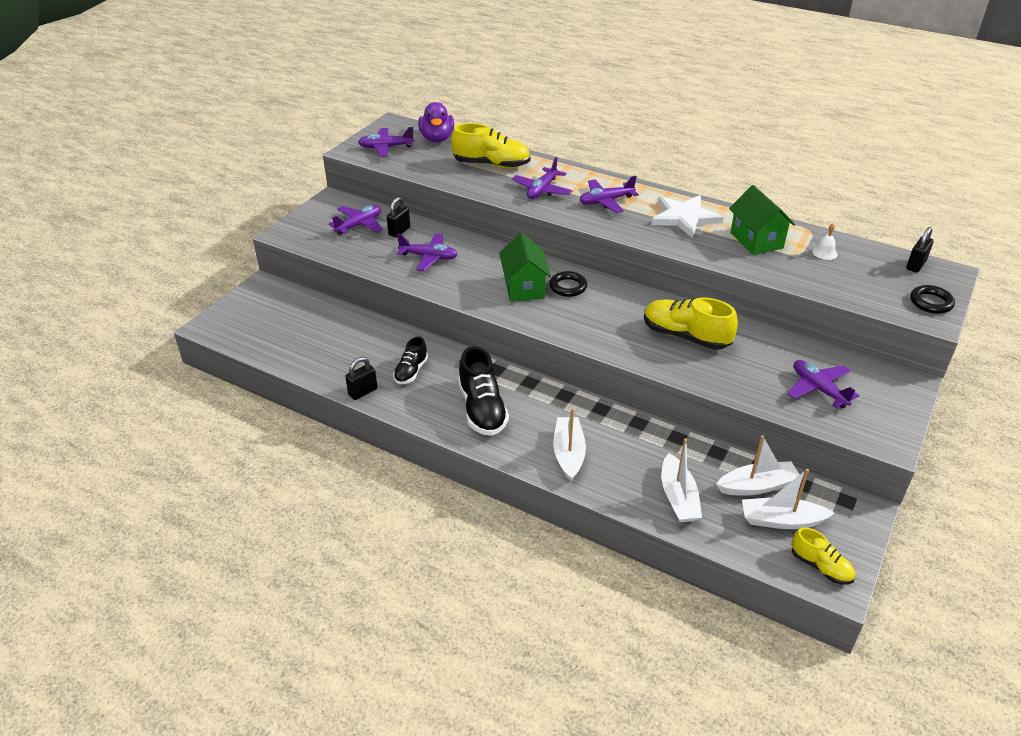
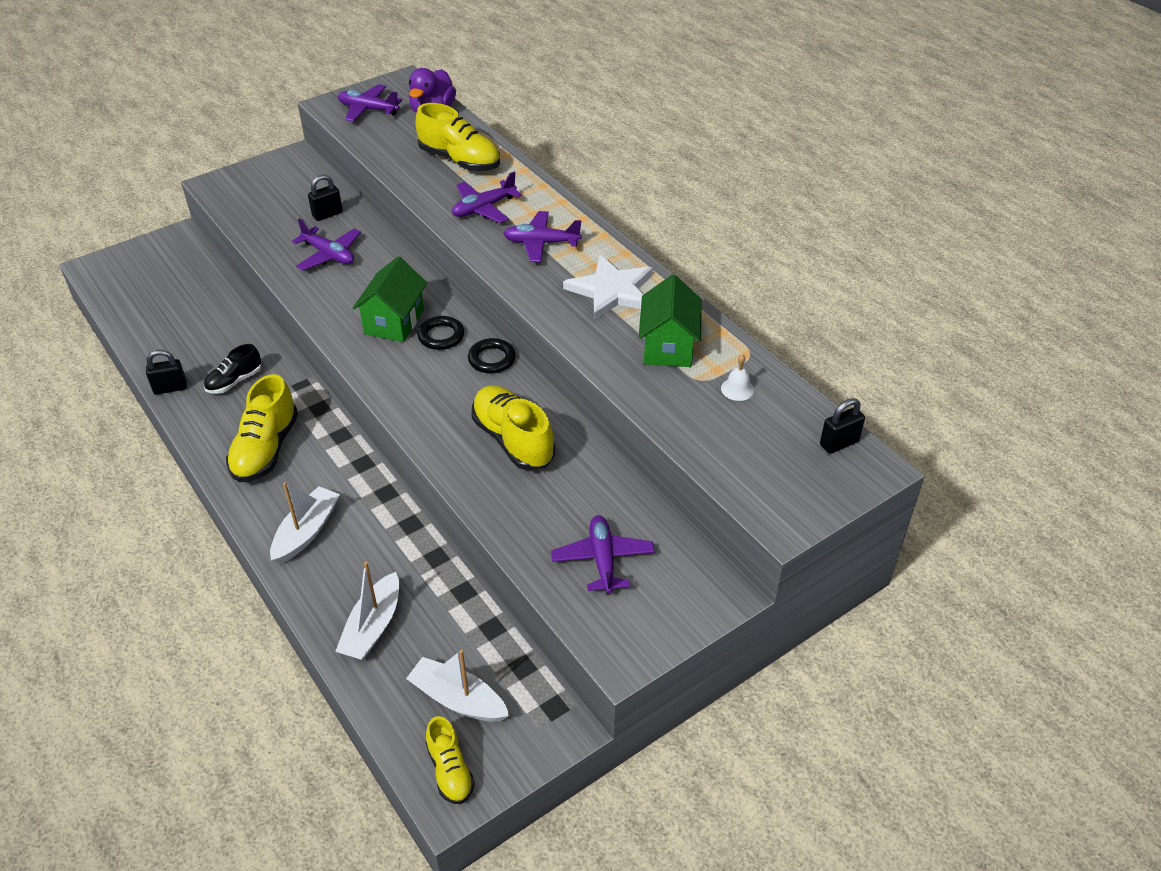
camera: 25 degrees right, 5 degrees up
(359, 225) = (294, 195): purple plane -> none
(482, 409) = (266, 449): black shoe -> yellow shoe
(757, 486) = (470, 648): white boat -> none
(931, 302) = (804, 499): black ring -> black ring (492, 359)

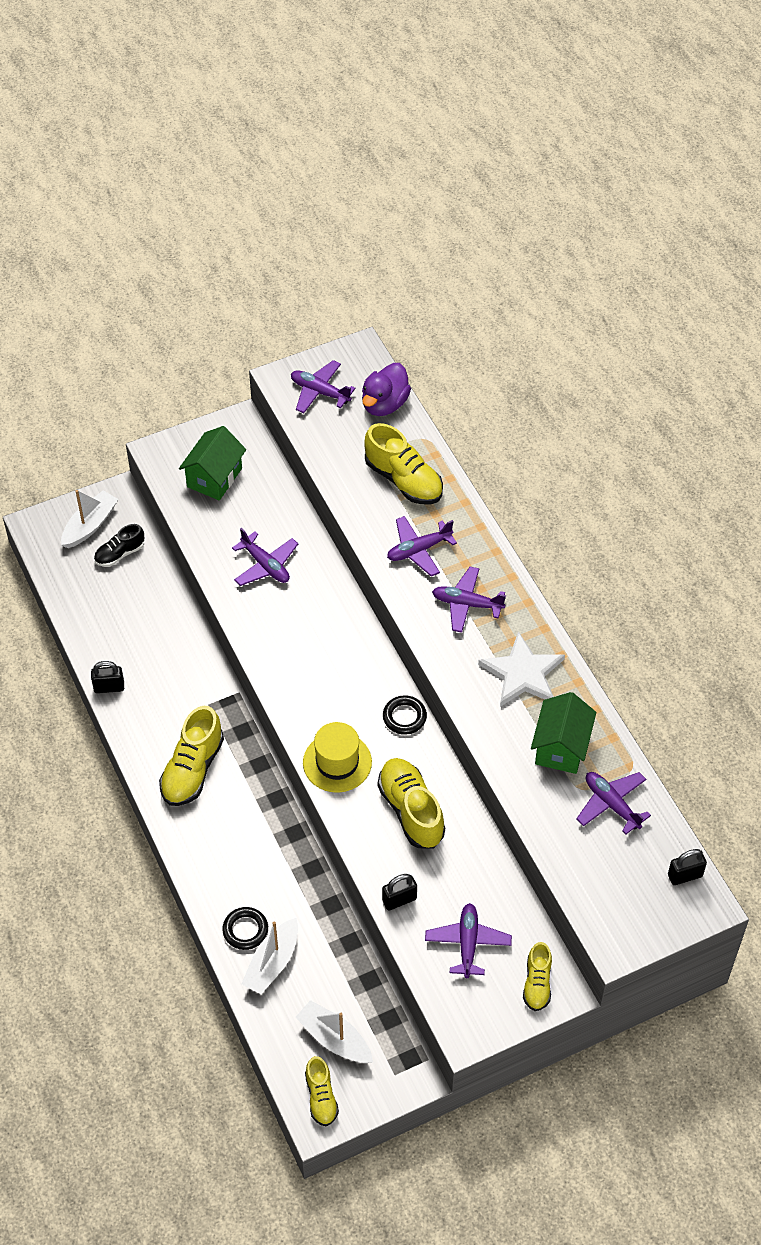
camera: 10 degrees right, 10 degrees up
(234, 381) = (167, 688): black shoe -> black shoe (120, 554)
(306, 532) = (223, 862): white boat -> white boat (90, 525)
(327, 214) = (267, 510): black padlock -> black padlock (399, 900)
(394, 322) = (320, 659): green house -> green house (214, 477)
(424, 407) = (337, 762): none -> yellow hat
(441, 336) = (361, 683): black ring -> black ring (245, 930)
(694, 589) = (537, 983): none -> yellow shoe
(737, 389) = (611, 804): white bell -> purple plane

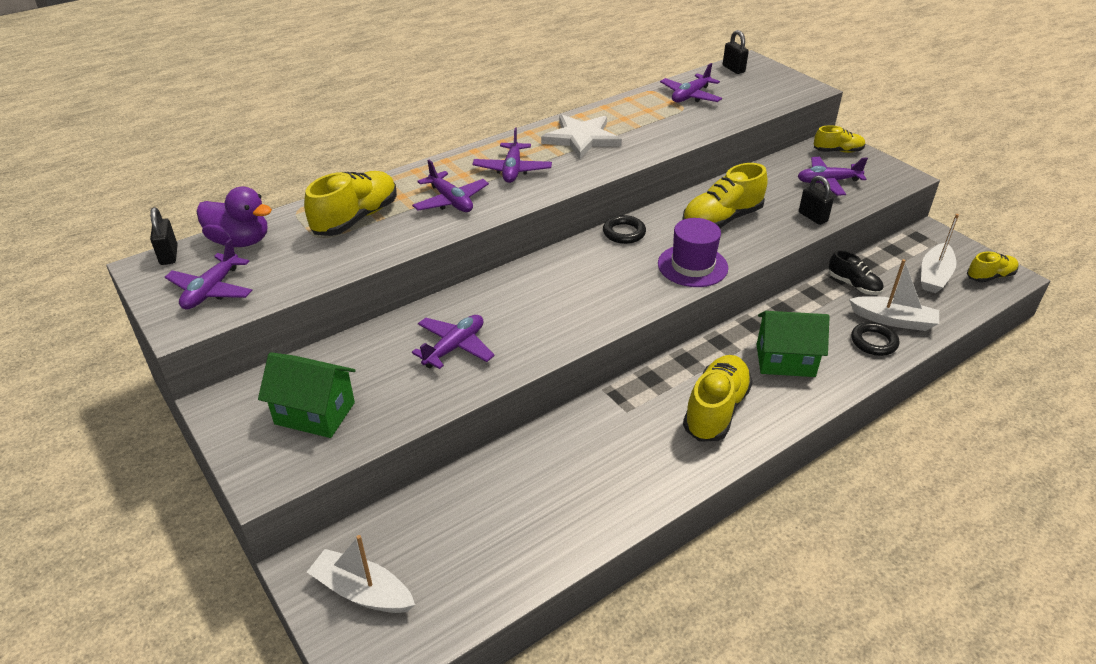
camera: 100 degrees left, 15 degrees down
(109, 687) = (633, 509): black padlock -> black padlock (169, 255)
(120, 554) = (413, 542): black shoe -> black shoe (853, 285)
(192, 769) = (715, 410): yellow shoe -> yellow shoe turned 75 degrees counterclockwise
(337, 762) = (692, 266): yellow hat -> purple hat
(561, 747) = (649, 118): green house -> green house (785, 360)

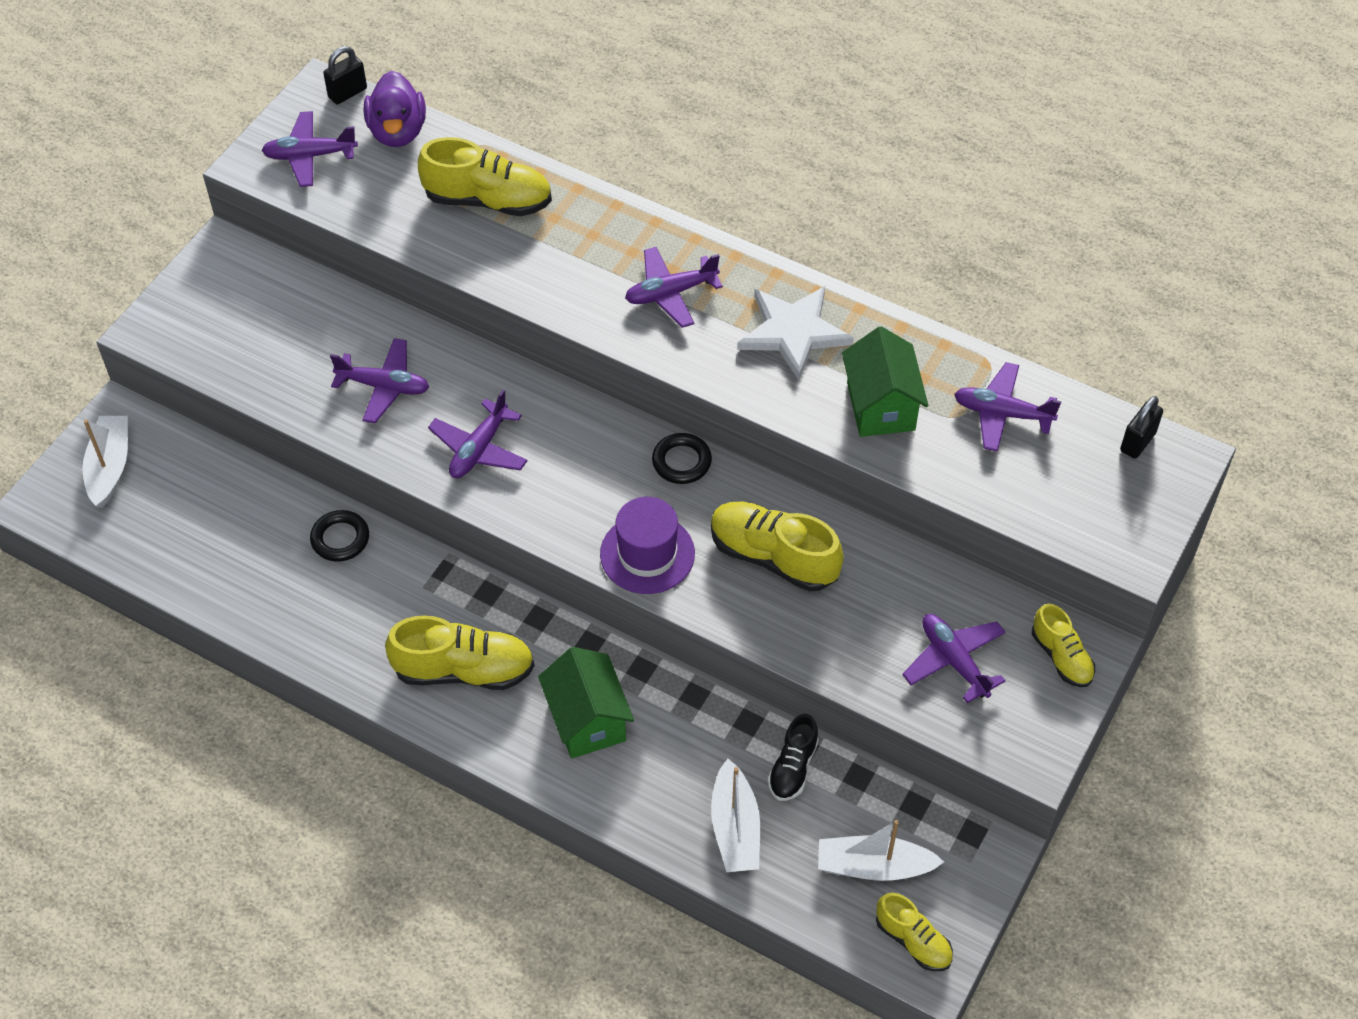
camera: 65 degrees right, 15 degrees up
(315, 413) = (241, 323): green house -> green house (880, 406)
(451, 201) = (568, 265): purple plane -> purple plane (479, 449)
(812, 217) = (842, 660): black padlock -> none
(874, 342) = (674, 811): black ring -> black ring (340, 539)

